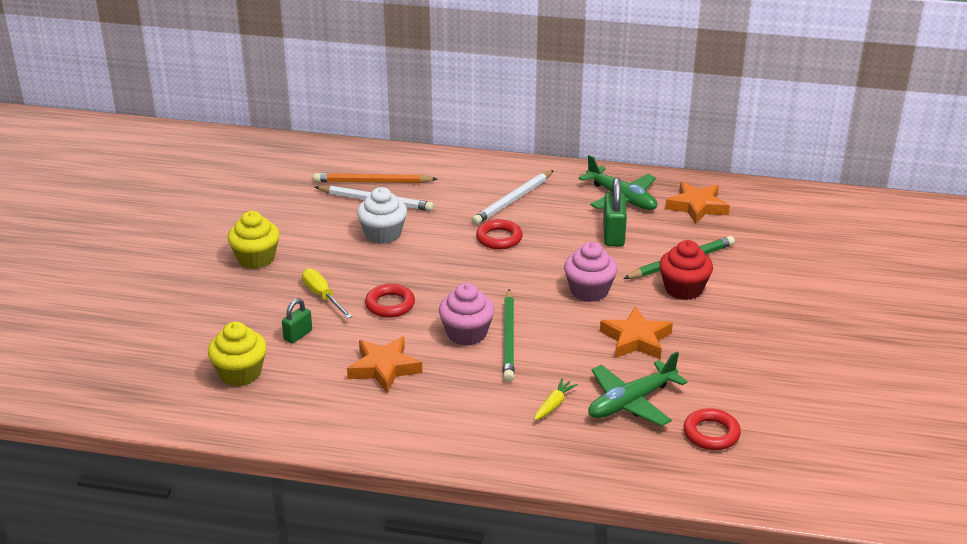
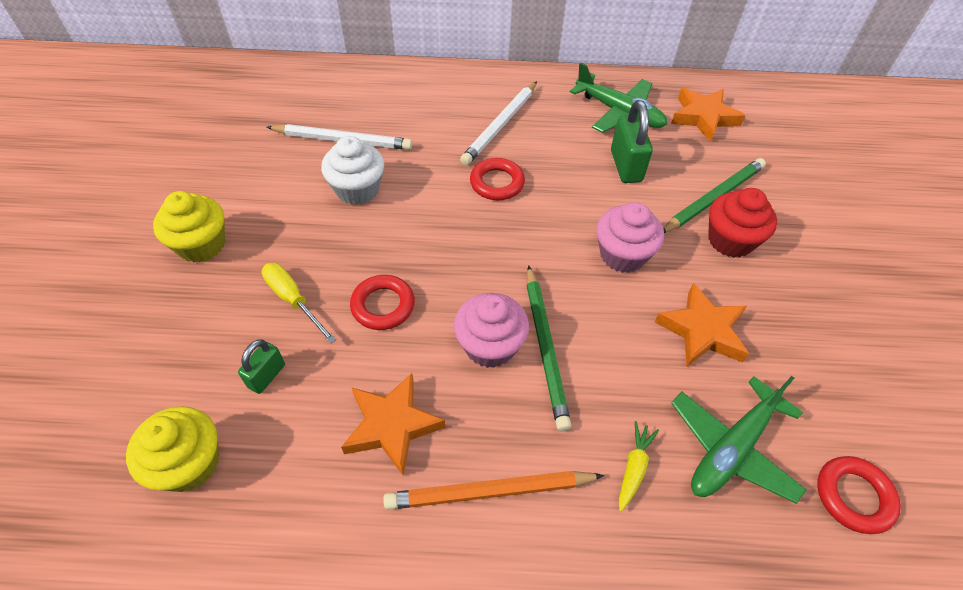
camera: 10 degrees left, 20 degrees up
(372, 182) = (335, 113): orange pencil -> orange pencil (490, 492)

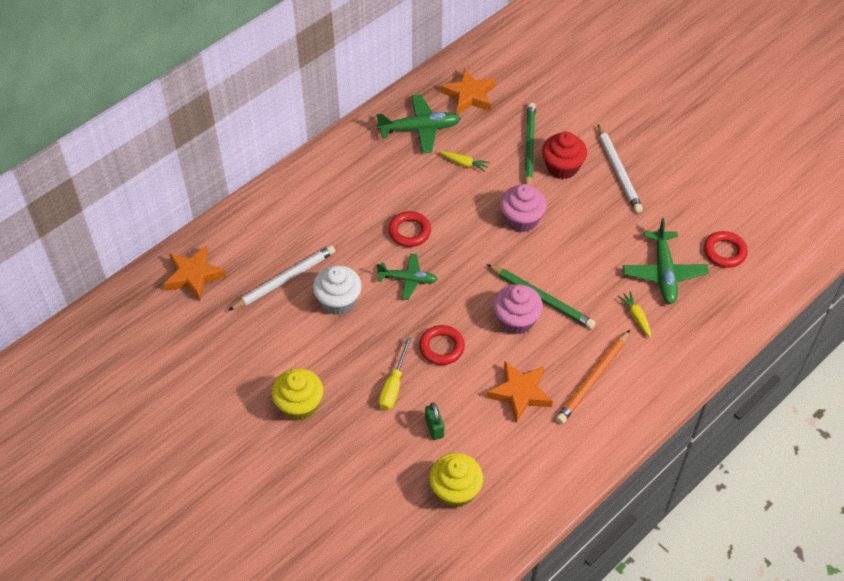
camera: 45 degrees left, 0 degrees up
(293, 300) = (393, 385): yellow screwdriver -> yellow screwdriver turned 75 degrees counterclockwise
(439, 220) = (408, 280): none -> green plane
(500, 125) = (363, 193): white pencil -> white pencil (618, 171)
(626, 166) = (464, 163): green padlock -> yellow carrot
(702, 331) = (598, 228): orange star -> orange star (194, 276)

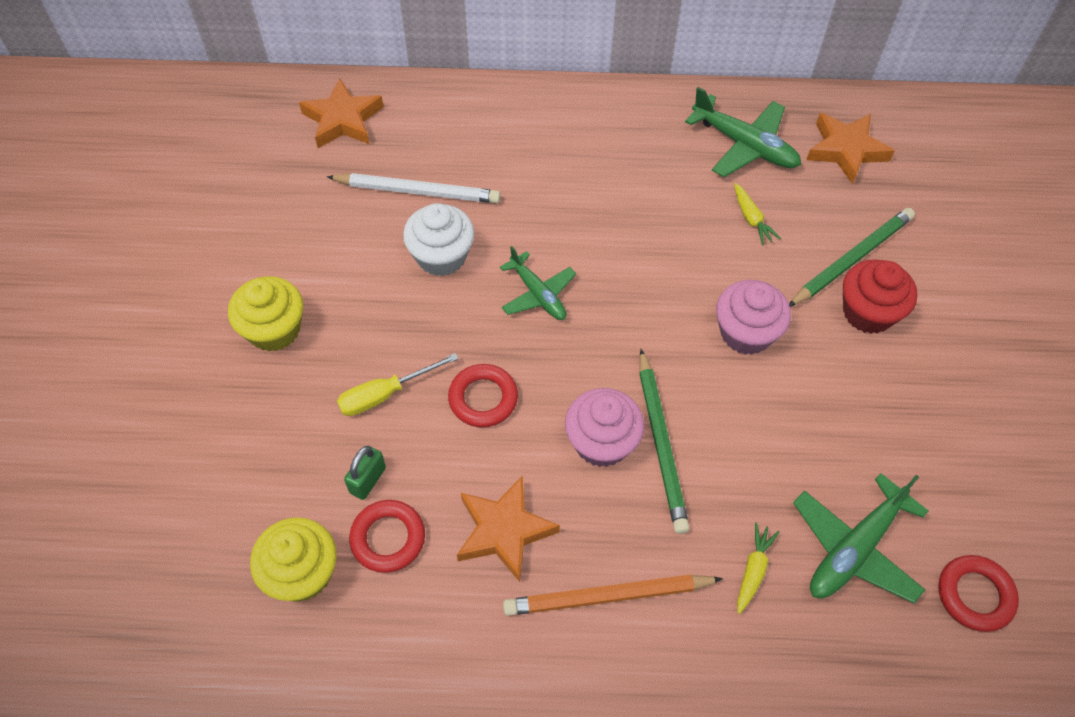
camera: 45 degrees right, 5 degrees up
(409, 232) = (601, 244): red ring -> red ring (388, 538)
(618, 171) = (938, 373): white pencil -> none

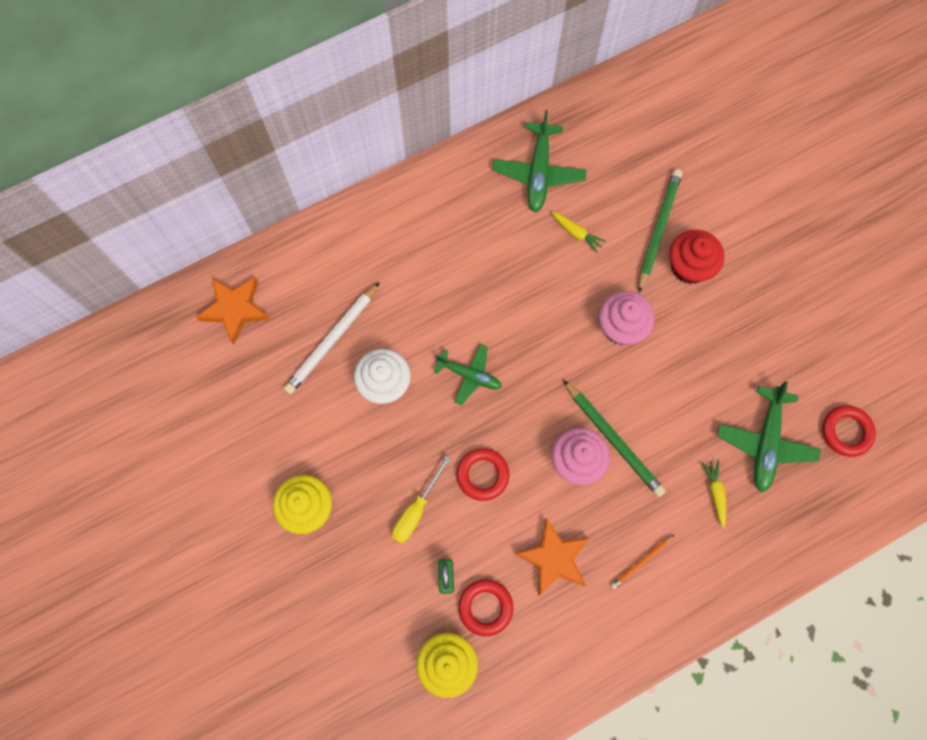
camera: 30 degrees left, 15 degrees up
(417, 191) = (332, 340): white pencil -> white pencil turned 150 degrees clockwise
(608, 596) = (641, 562): orange pencil -> orange pencil, size x0.54
(744, 145) = (538, 173): green plane -> green plane turned 90 degrees clockwise
(846, 150) = (608, 139): orange star -> none

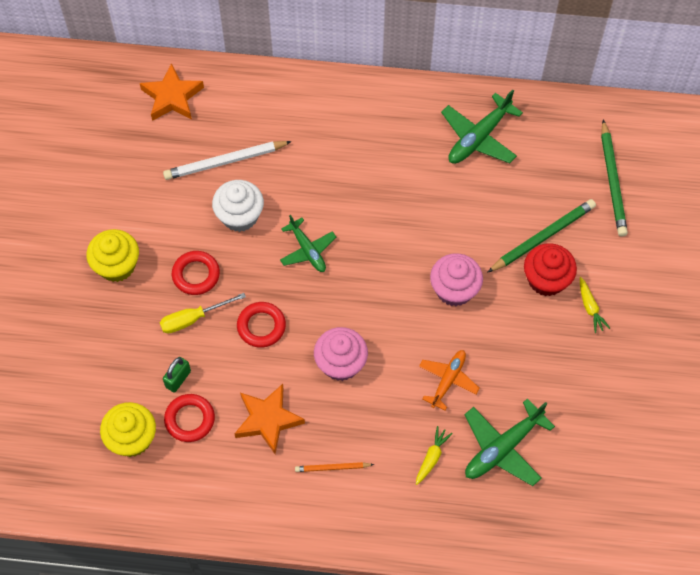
camera: 35 degrees right, 10 degrees down
(576, 233) = (473, 200): yellow carrot -> yellow carrot (590, 308)
(613, 439) = (382, 367): green pencil -> green pencil (612, 181)
(677, 413) = (448, 380): none -> orange plane
(846, 432) = (577, 484): red ring -> red ring (196, 275)

